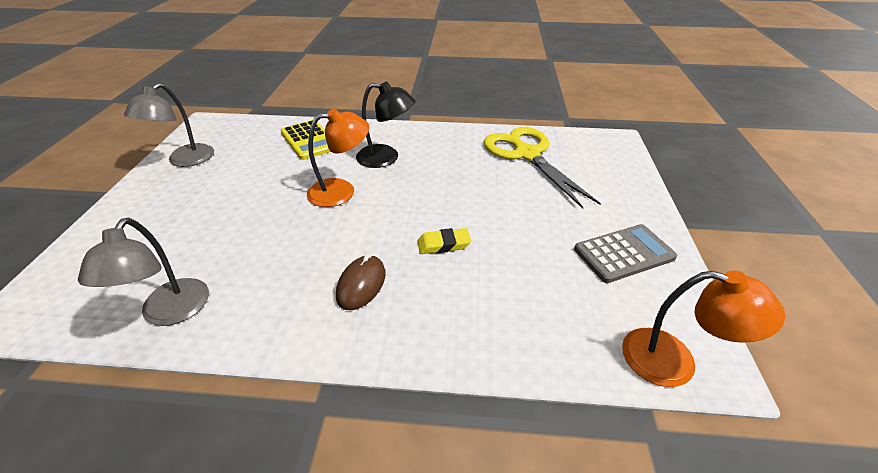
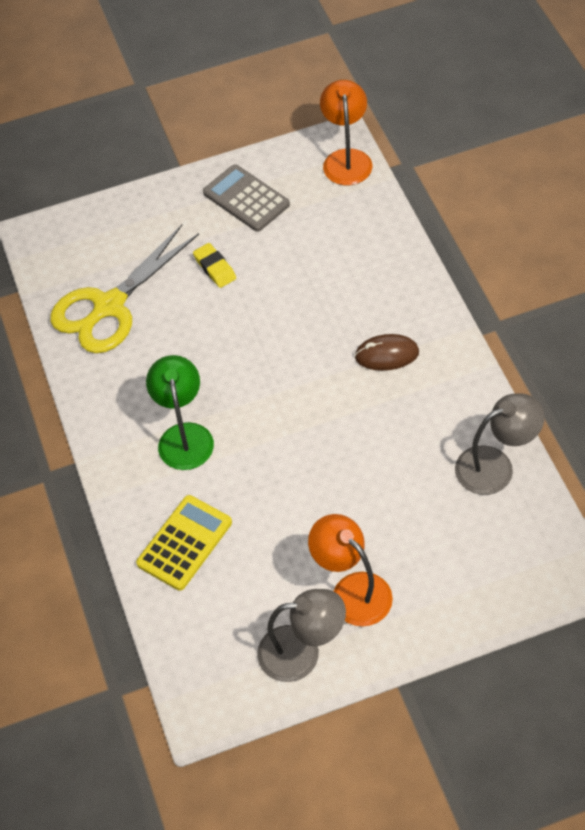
camera: 110 degrees left, 15 degrees up
(341, 191) = (271, 443): orange lamp -> orange lamp (352, 590)
(386, 158) = (184, 436): black lamp -> green lamp
(443, 244) = (305, 320): yellow eraser -> yellow eraser (215, 268)

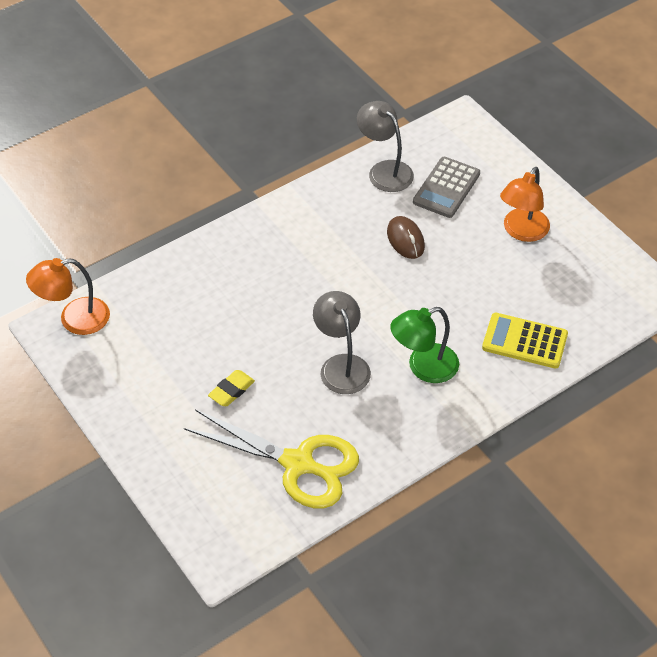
camera: 110 degrees left, 5 degrees down
(246, 199) = (139, 386): grey calculator -> grey calculator (446, 188)
(302, 652) = (583, 250): grey lamp -> grey lamp (341, 365)
(386, 355) = (298, 250): brown mouse -> brown mouse (405, 239)

